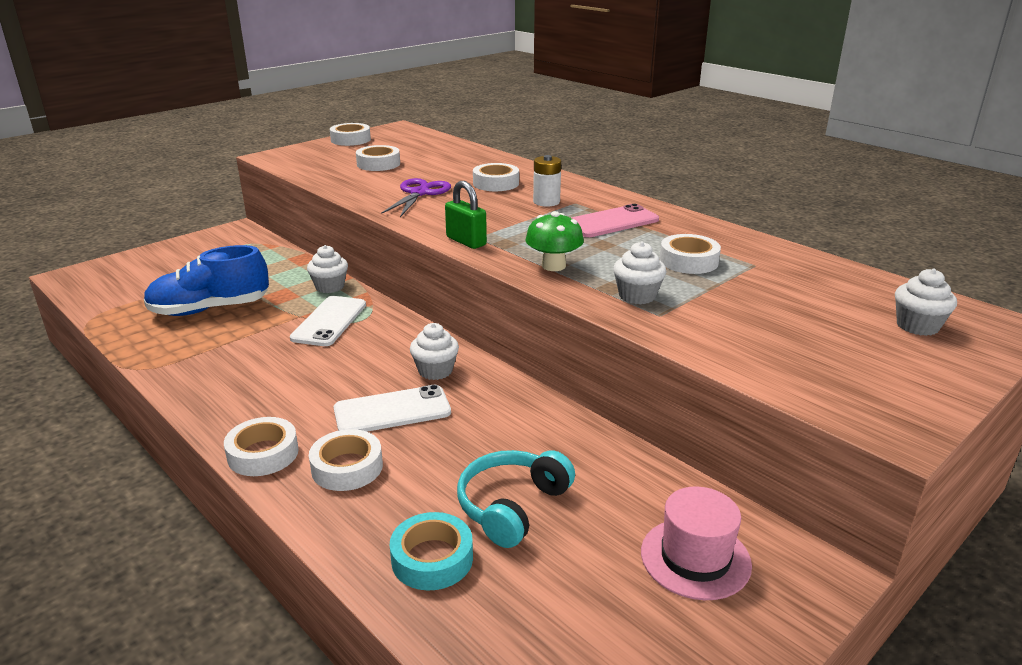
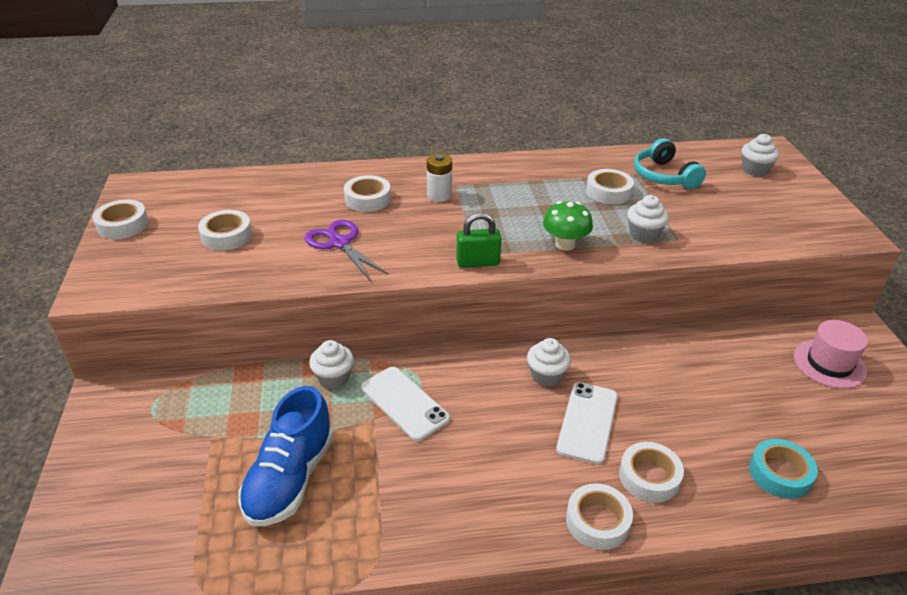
camera: 55 degrees left, 10 degrees up
(512, 506) = (743, 413): turquoise headphones -> turquoise headphones (663, 176)
(611, 222) = (511, 188): pink phone -> none

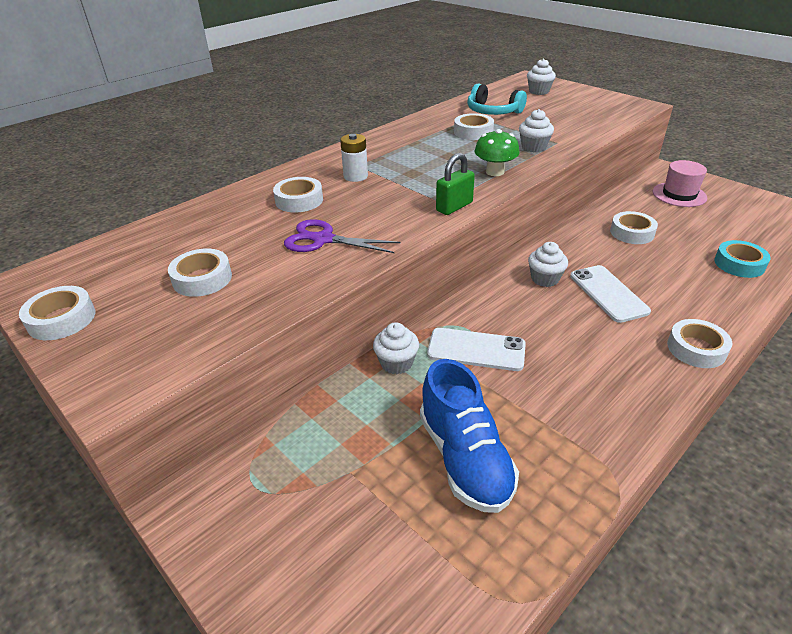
camera: 35 degrees left, 0 degrees up
(649, 477) = (684, 305): white tape -> white tape (632, 233)

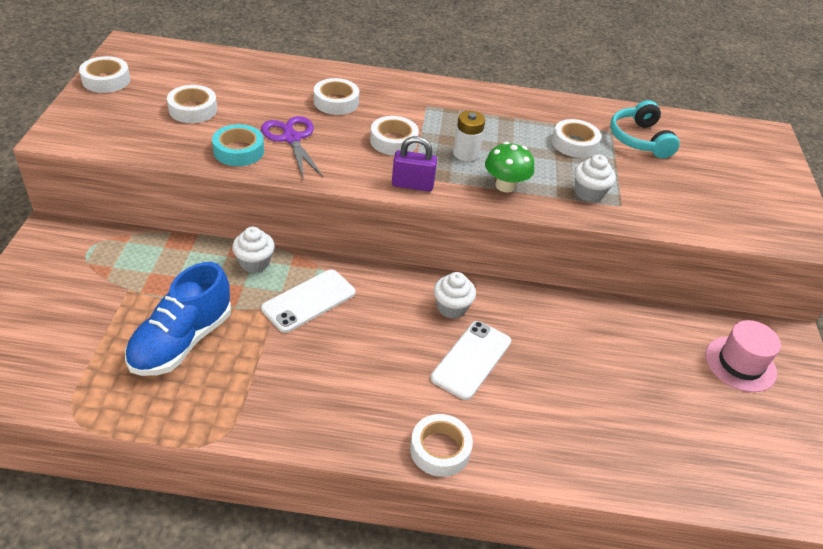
camera: 45 degrees right, 5 degrees up
(355, 176) = (405, 112): white battery -> white battery (466, 153)
(454, 207) = (412, 185): green padlock -> purple padlock
(476, 349) = (309, 301): white phone -> white phone turned 75 degrees clockwise
(539, 91) = (739, 153): white cupcake -> none
(632, 233) = (605, 346): white tape -> white tape (393, 141)
(739, 264) = (636, 453): turquoise tape -> turquoise tape (238, 151)

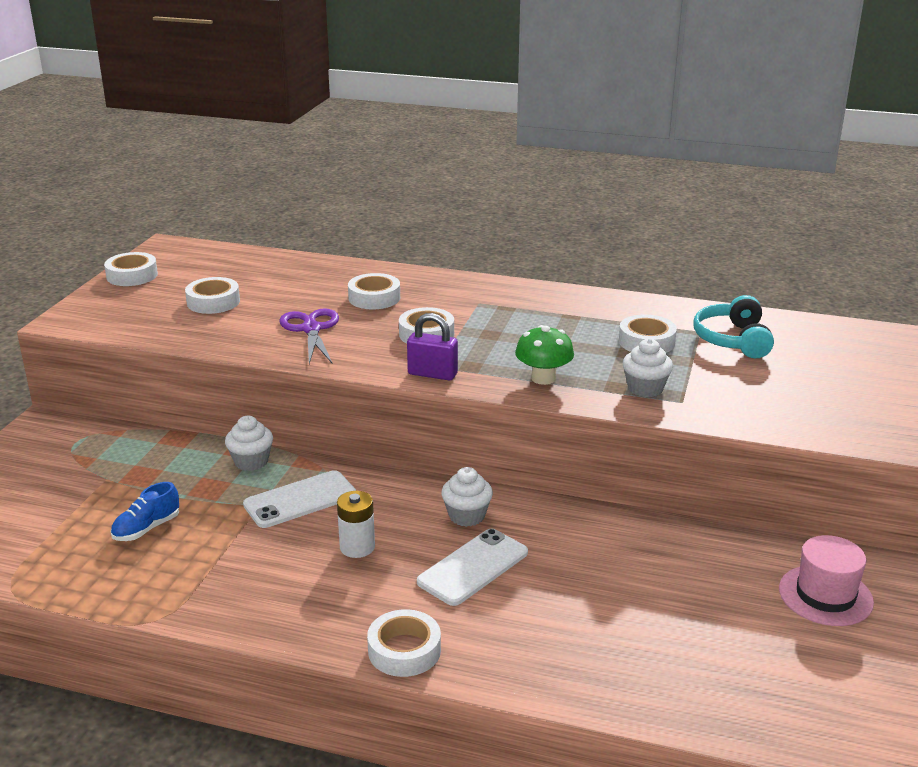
camera: 15 degrees right, 15 degrees down
(182, 341) = (146, 529): blue shoe -> blue shoe, size x0.53
(238, 151) = (248, 338): turquoise tape -> none
(466, 153) = (507, 347): white battery -> white battery (357, 547)

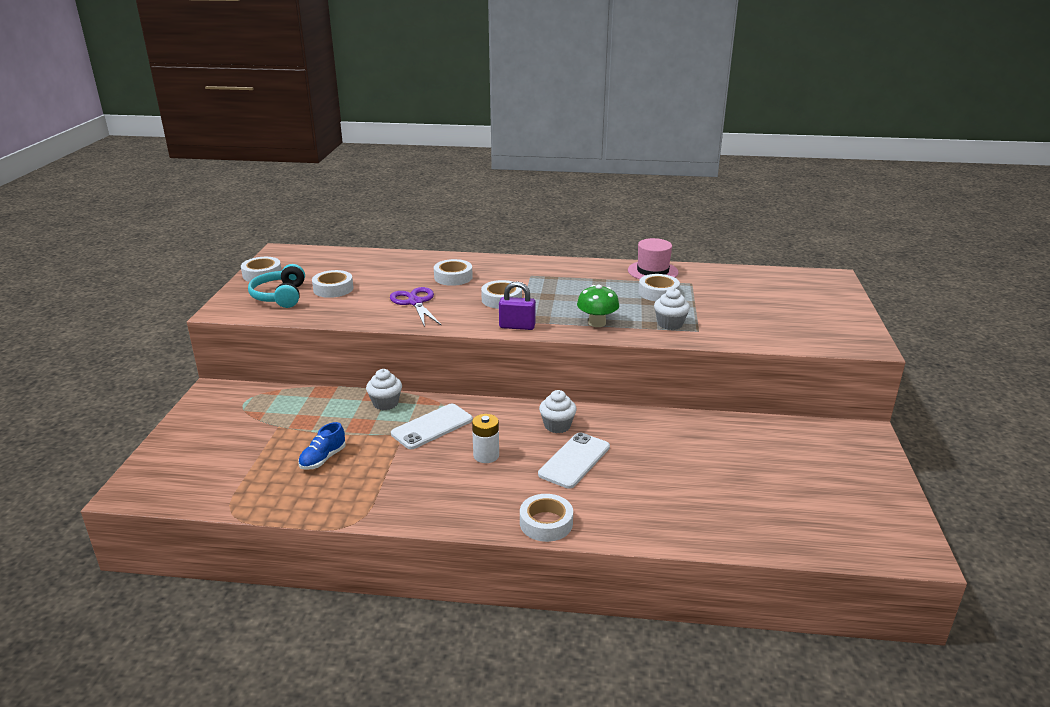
camera: 10 degrees left, 0 degrees up
(732, 340) = (716, 287): turquoise headphones -> turquoise headphones (280, 296)
(825, 595) = (819, 453): pink hat -> pink hat (652, 271)

